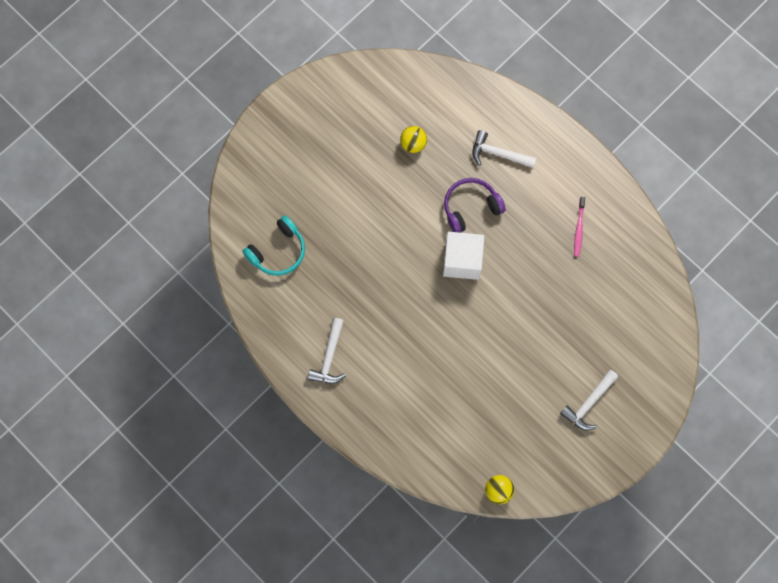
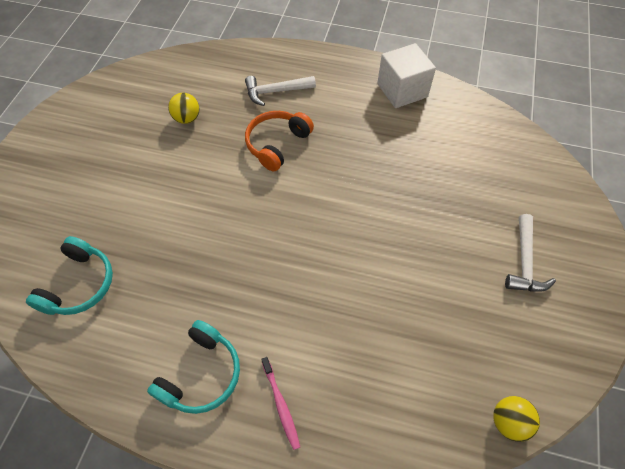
camera: 30 degrees left, 15 degrees down
(329, 357) = (201, 374): white hammer -> turquoise headphones
(462, 261) = (298, 193): white cube -> white cube (402, 90)
(470, 207) = (277, 144): purple headphones -> orange headphones
(579, 229) = (391, 115): pink toothbrush -> pink toothbrush (281, 405)

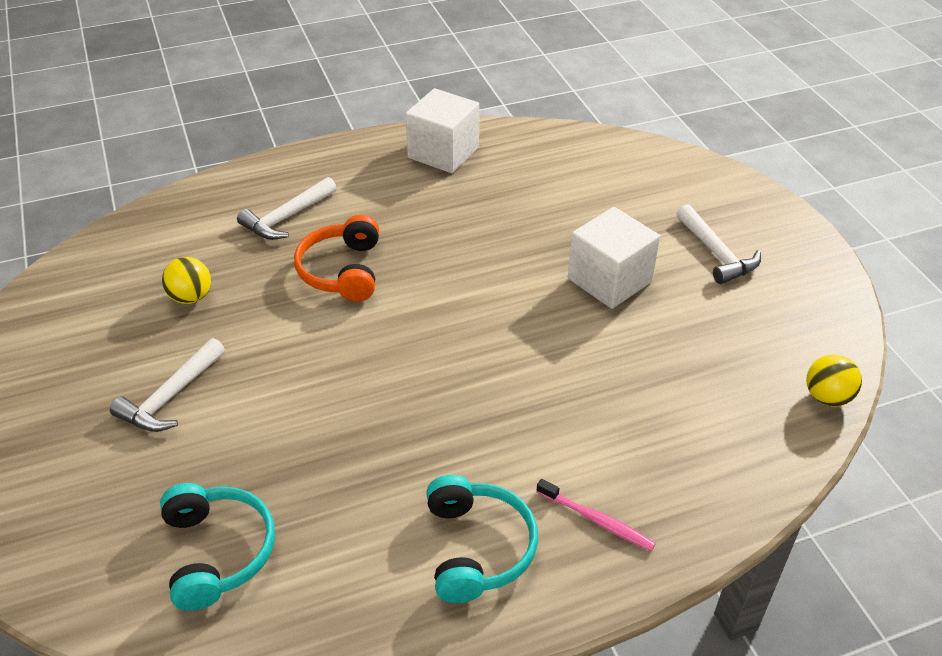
camera: 35 degrees left, 15 degrees down
(130, 176) = (171, 397): none -> white hammer
(431, 240) = (609, 280): none -> white cube

